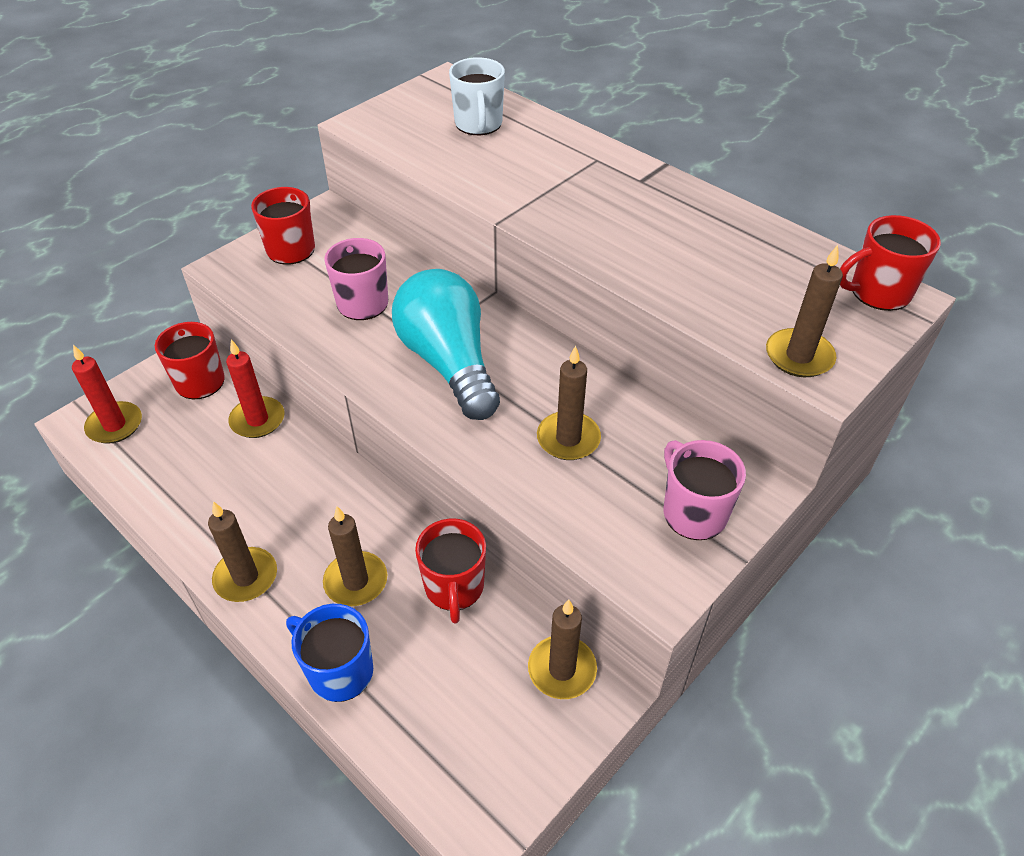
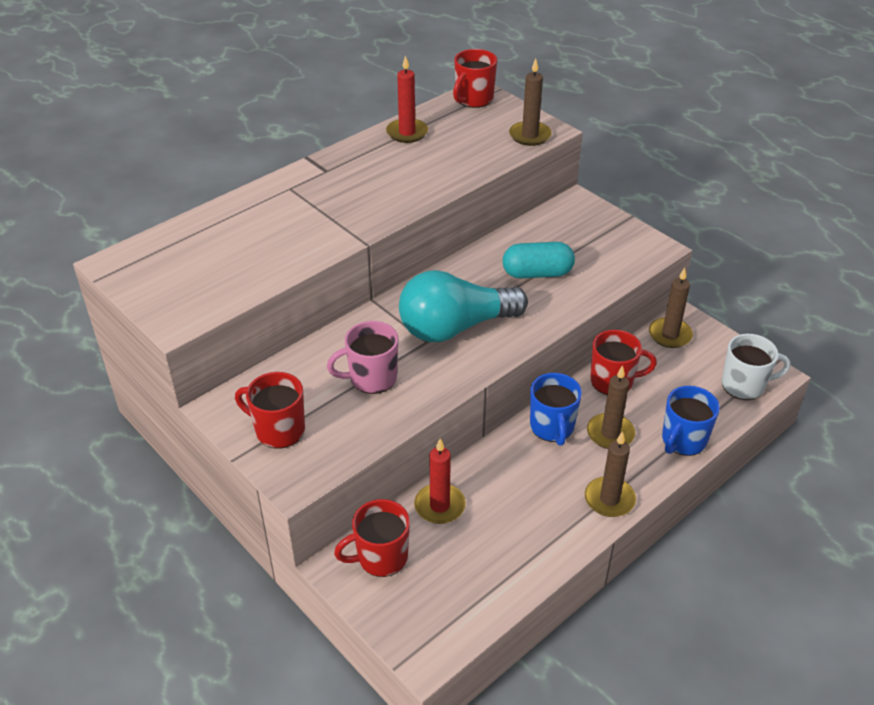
camera: 85 degrees left, 5 degrees down
(115, 425) = (434, 622): red candle -> red candle (407, 133)
(368, 518) = (552, 427): none -> blue mug
(478, 125) = (210, 246): white mug -> white mug (744, 385)
(568, 439) = (537, 273): brown candle -> turquoise capsule
(693, 512) = (599, 229): pink mug -> none
(878, 292) = (473, 99): red mug -> red mug turned 45 degrees clockwise

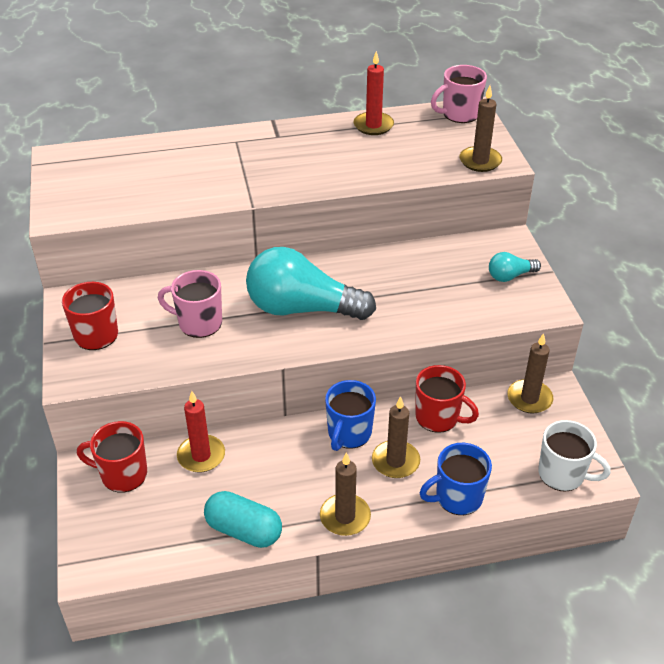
camera: 30 degrees right, 0 degrees up
(473, 99) = (459, 114): red mug -> pink mug
(537, 273) = (414, 290): turquoise capsule -> turquoise capsule (244, 530)
(604, 232) = (510, 276): none -> turquoise light bulb

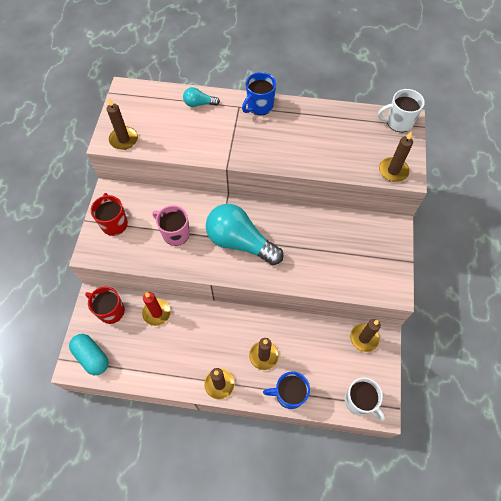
camera: 20 degrees right, 20 degrees up
(82, 209) = (124, 139): none -> brown candle
(244, 530) = (161, 372): turquoise capsule -> turquoise capsule (92, 357)
(349, 434) = (245, 326): blue mug -> blue mug (259, 106)
(373, 125) = (334, 117): red candle -> none
(438, 417) = (302, 333): red mug -> none
(459, 114) = (398, 122): pink mug -> white mug
(510, 276) = (382, 257): turquoise light bulb -> turquoise light bulb (199, 104)

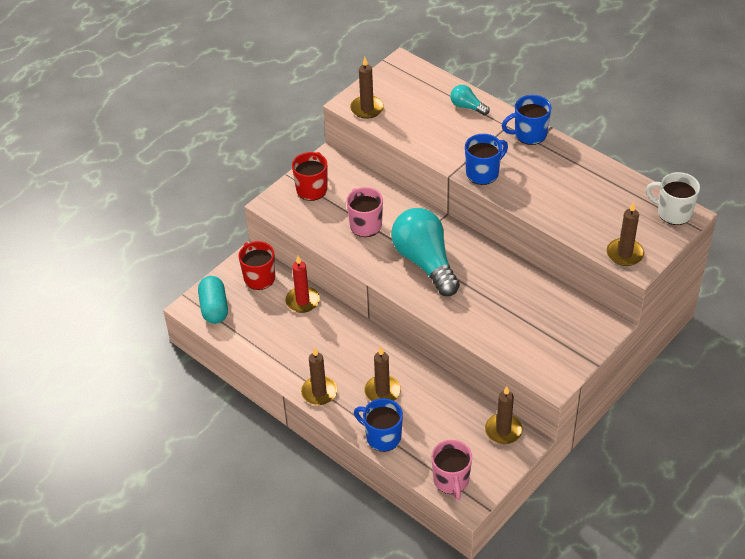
camera: 35 degrees right, 15 degrees down
(249, 153) = (483, 173): none -> blue mug
(359, 401) = (451, 481): white mug -> pink mug

